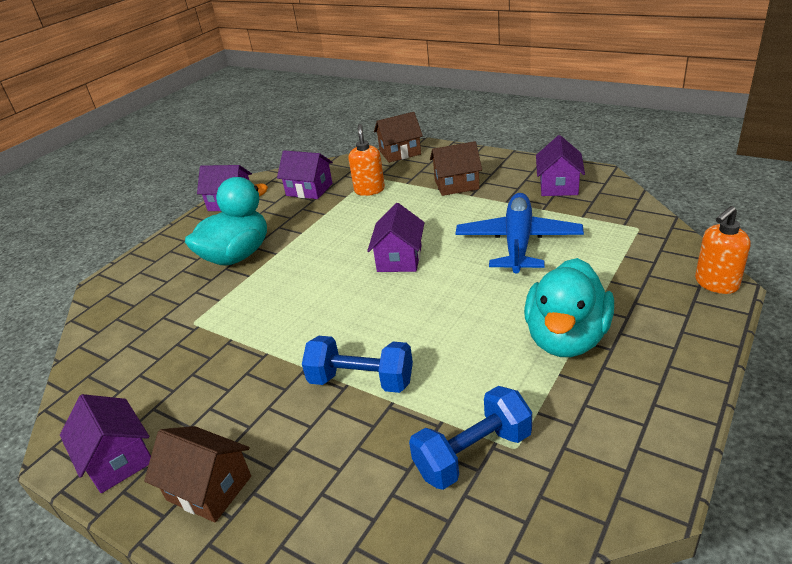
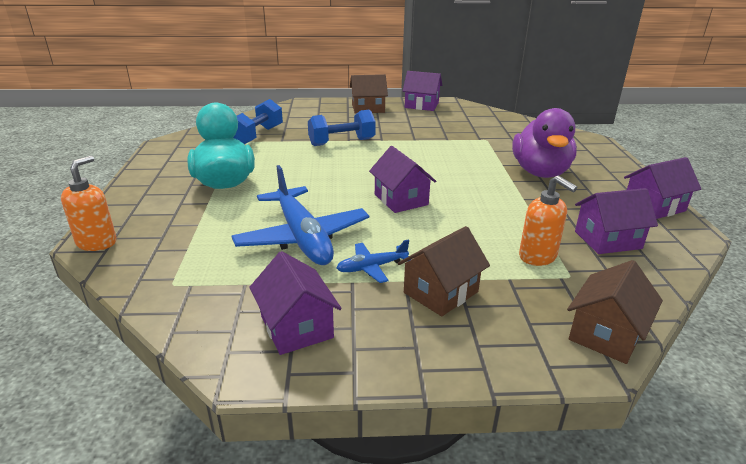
camera: 140 degrees right, 5 degrees down
(237, 255) = (540, 172): turquoise duck -> purple duck
(484, 207) = (372, 267): none -> blue plane

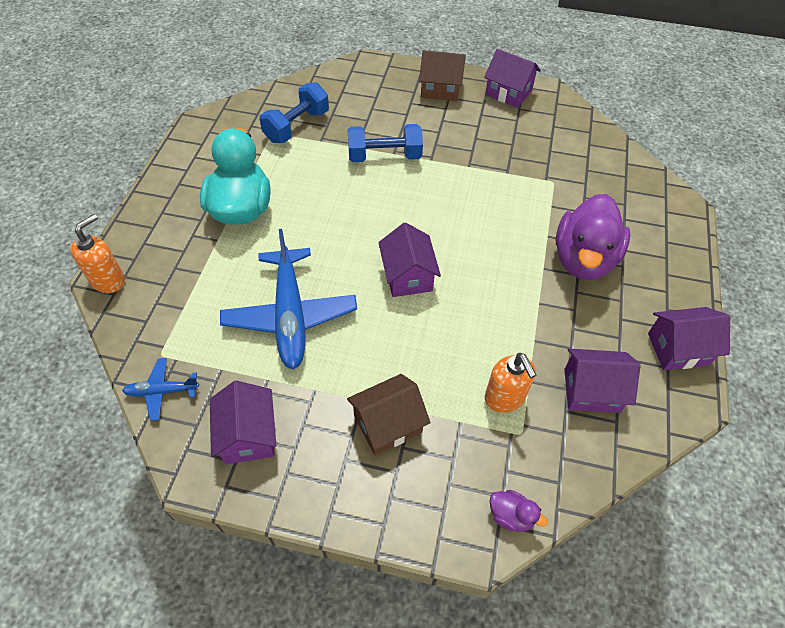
camera: 15 degrees right, 25 degrees up
(372, 267) = (339, 374): blue plane -> blue plane (162, 391)
(606, 334) = (511, 516): brown house -> purple duck

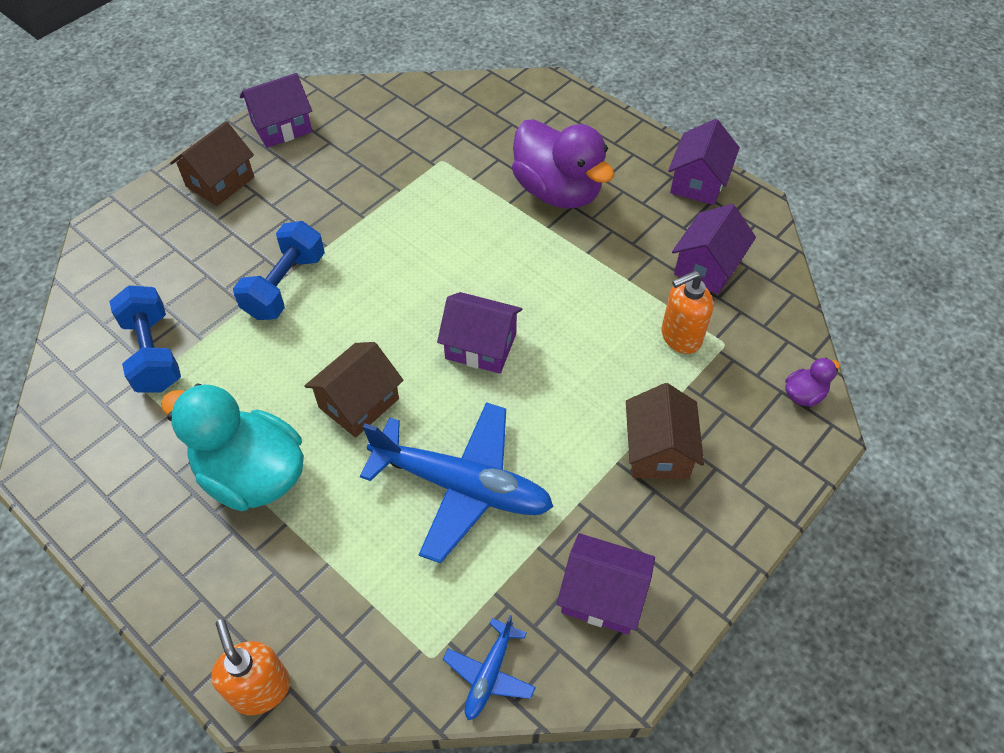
camera: 60 degrees left, 0 degrees up
(321, 233) = (359, 403): none -> brown house
(504, 398) = (680, 337): orange soap dispenser -> orange soap dispenser turned 150 degrees clockwise

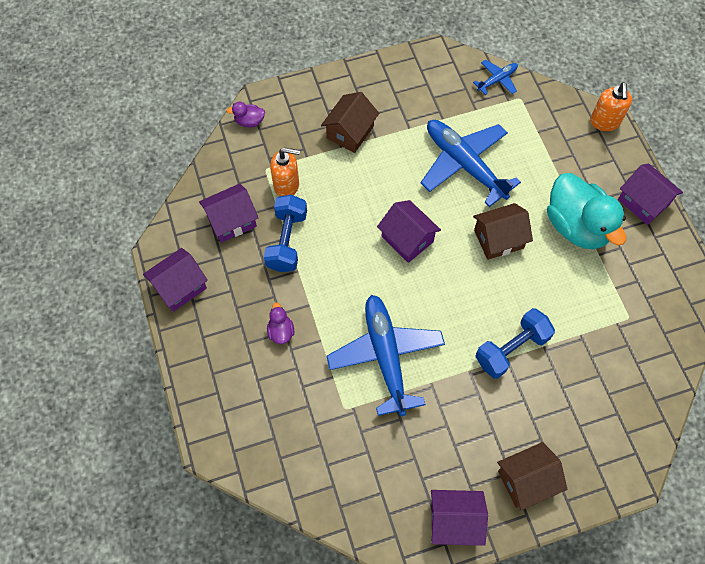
camera: 150 degrees left, 10 degrees up
(153, 353) = (616, 339): blue dumbbell -> blue dumbbell (287, 241)
(428, 218) = (385, 356): none -> blue plane
(557, 191) = (281, 331): purple duck -> purple duck, size x0.42
(602, 595) = (426, 85): purple house -> purple house (643, 202)

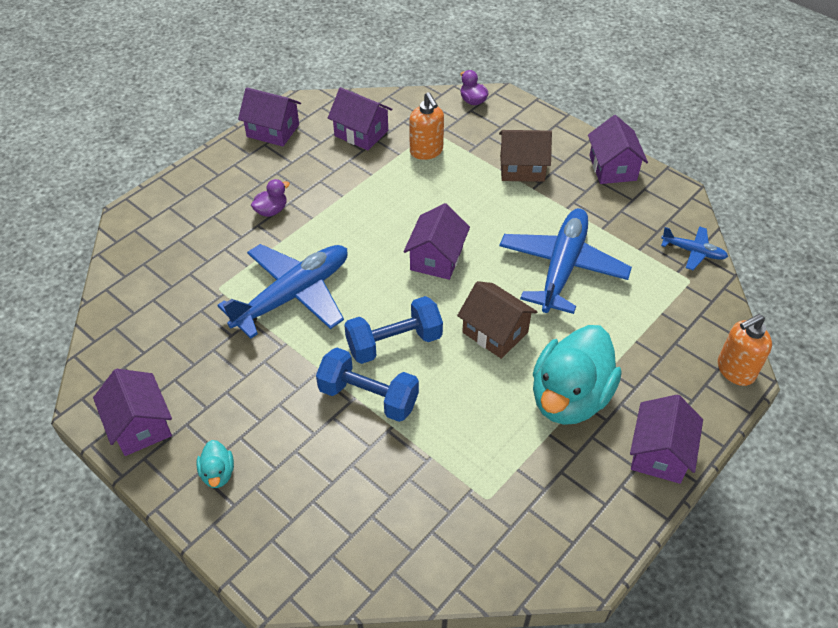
camera: 60 degrees right, 15 degrees down
(287, 241) = (368, 176): blue dumbbell -> blue dumbbell (394, 343)
(388, 76) = (612, 168): none -> purple house
(526, 480) = (218, 473): brown house -> turquoise duck

